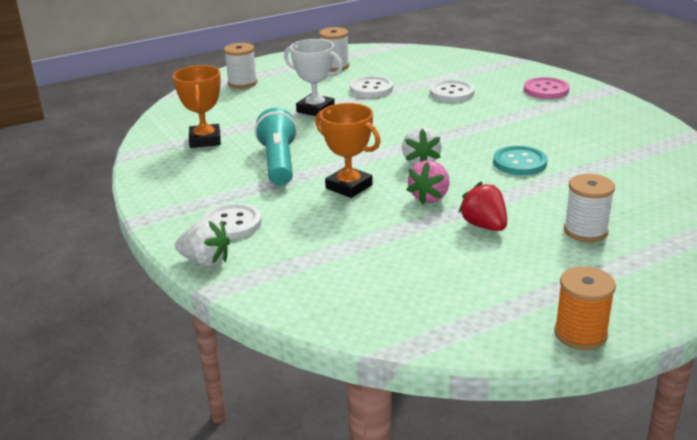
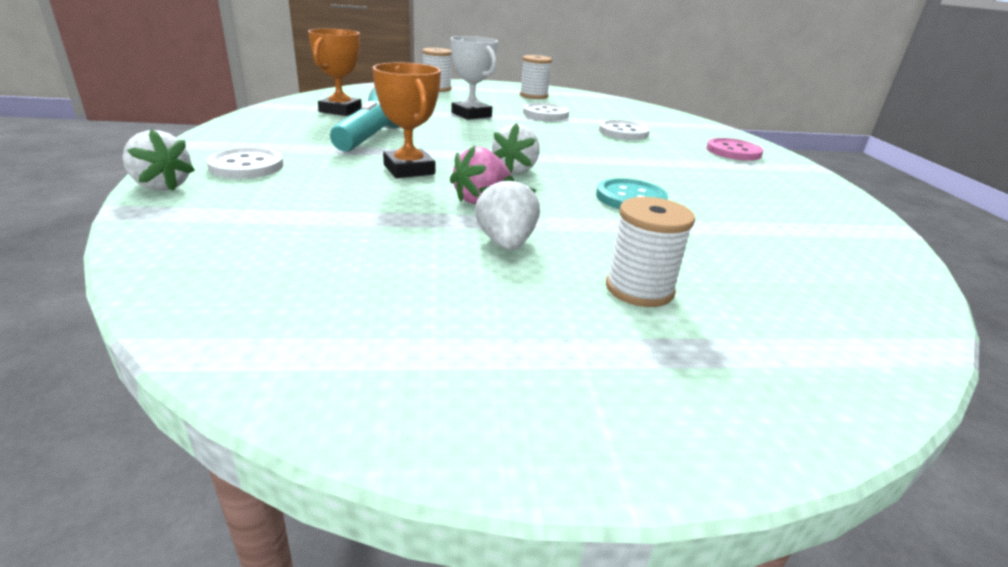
camera: 20 degrees right, 0 degrees up
(484, 226) = (506, 243): red strawberry -> white strawberry
(580, 334) = (460, 436): orange spool -> none

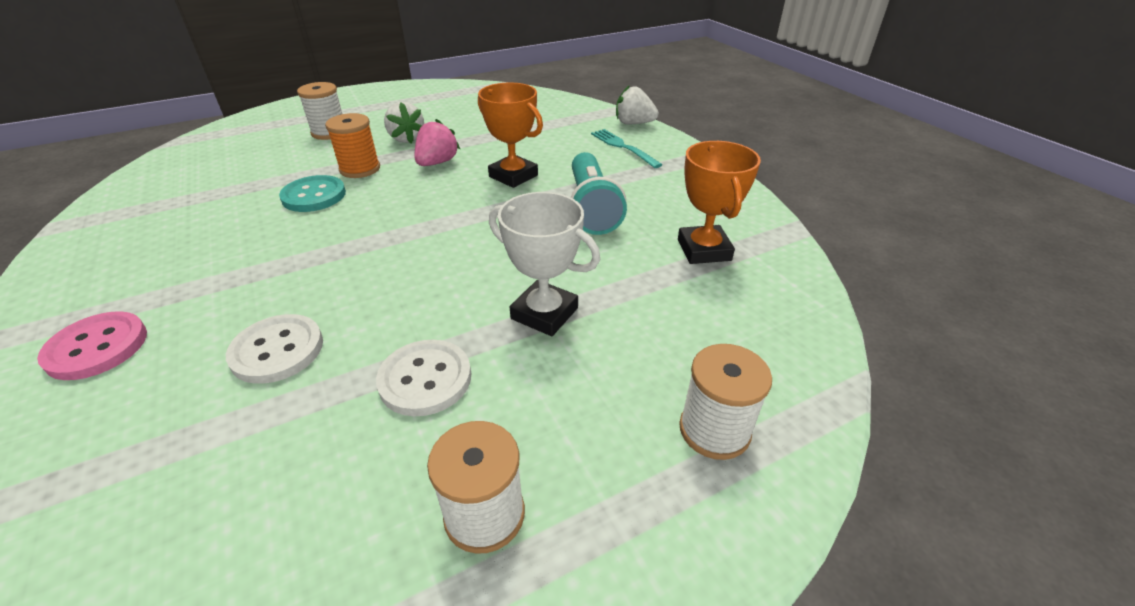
camera: 160 degrees right, 10 degrees up
(246, 166) = (623, 147): white button -> turquoise fork
(515, 170) = (424, 202): white strawberry -> none
(580, 214) = (360, 169): none -> orange spool

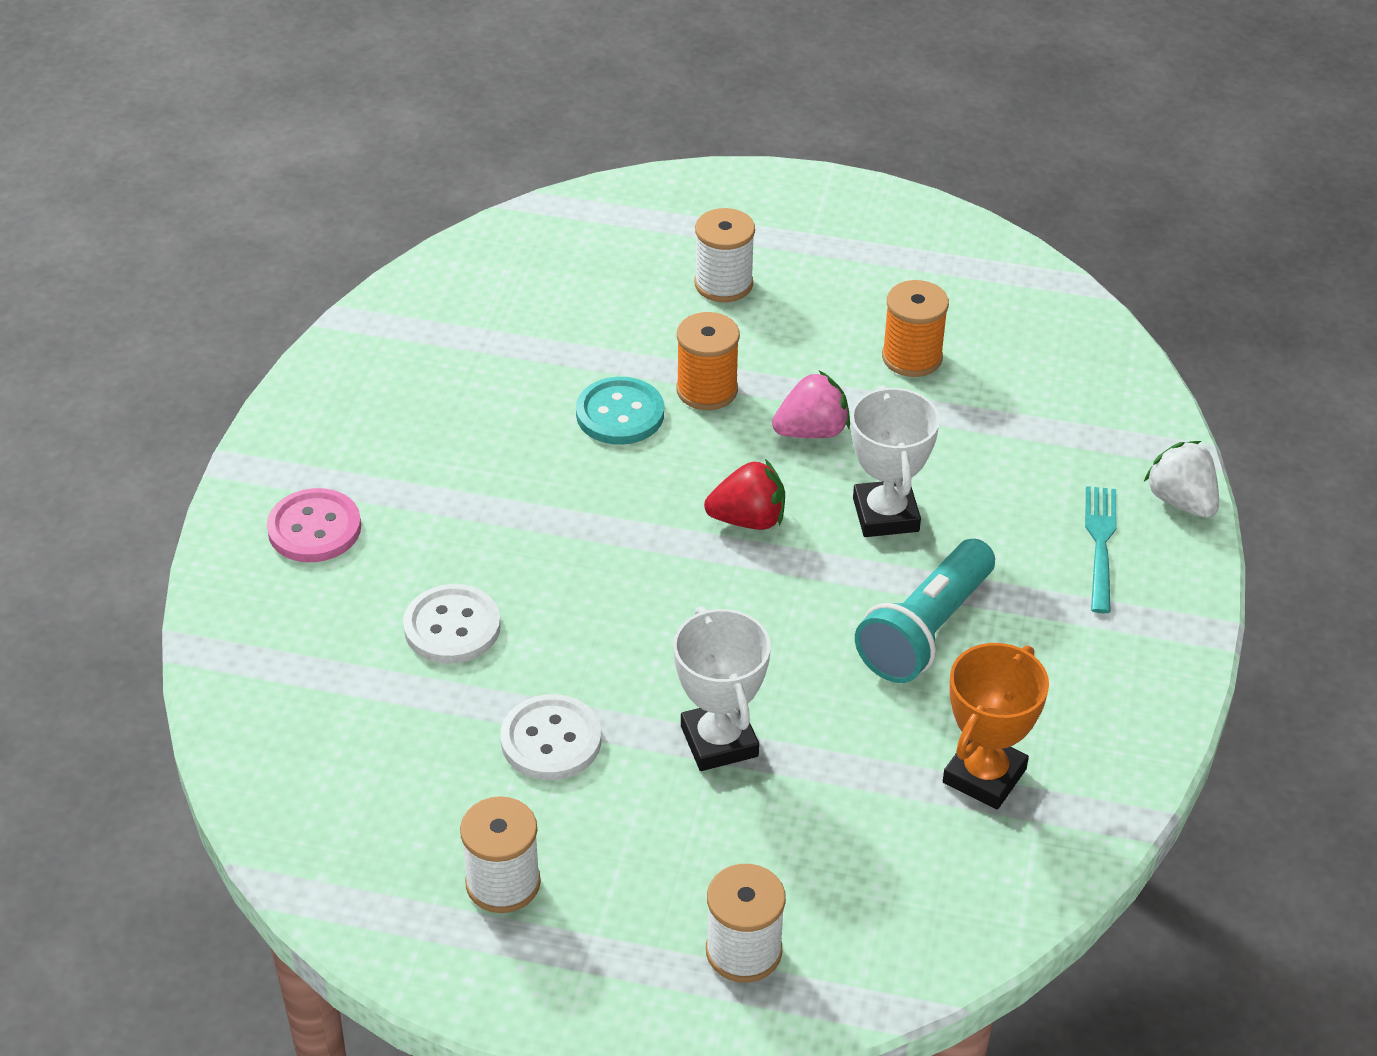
camera: 40 degrees right, 5 degrees up
(406, 138) = (814, 354): white strawberry -> none
(441, 206) = (748, 520): none -> red strawberry
(457, 124) = (912, 357): none -> orange spool
(513, 176) = (885, 515): orange trophy -> white trophy

